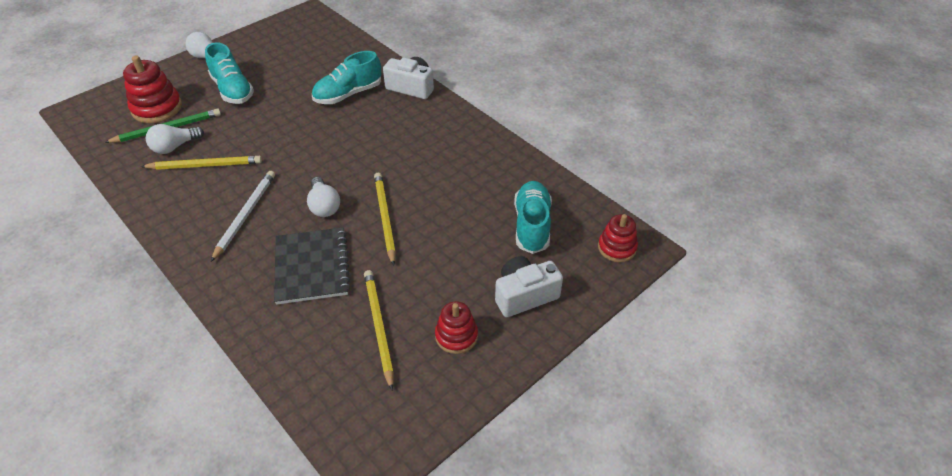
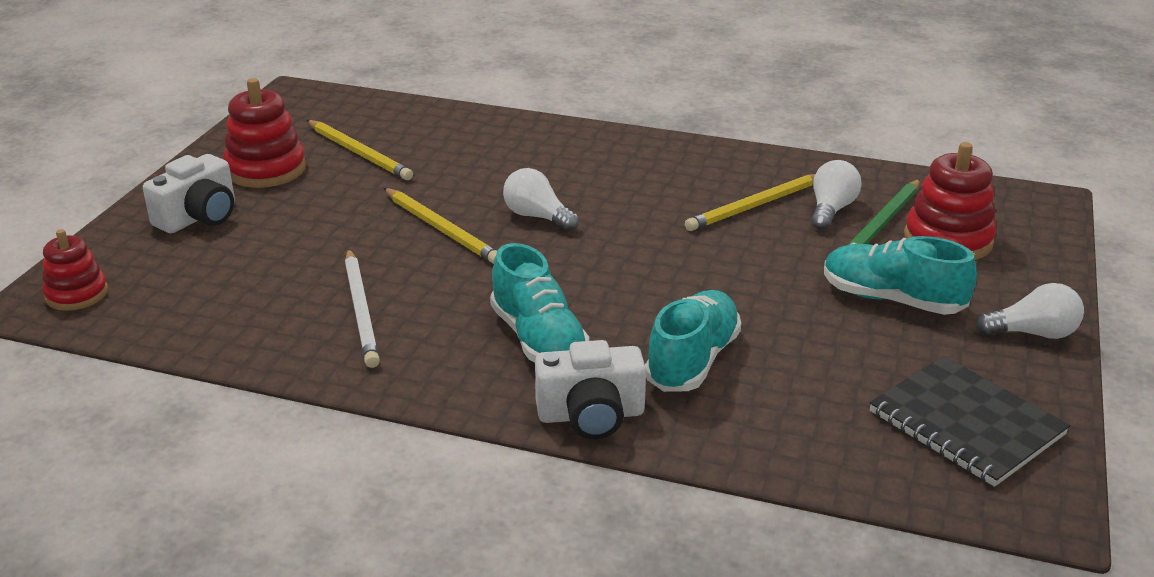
camera: 150 degrees right, 15 degrees down
(245, 215) = (624, 182): white pencil -> white pencil (361, 310)
(311, 267) = (484, 168): black notebook -> black notebook (966, 423)
(456, 336) = (266, 169): red stacking toy -> red stacking toy, size x1.55
(532, 225) = (219, 281): turquoise shoe -> turquoise shoe (538, 339)

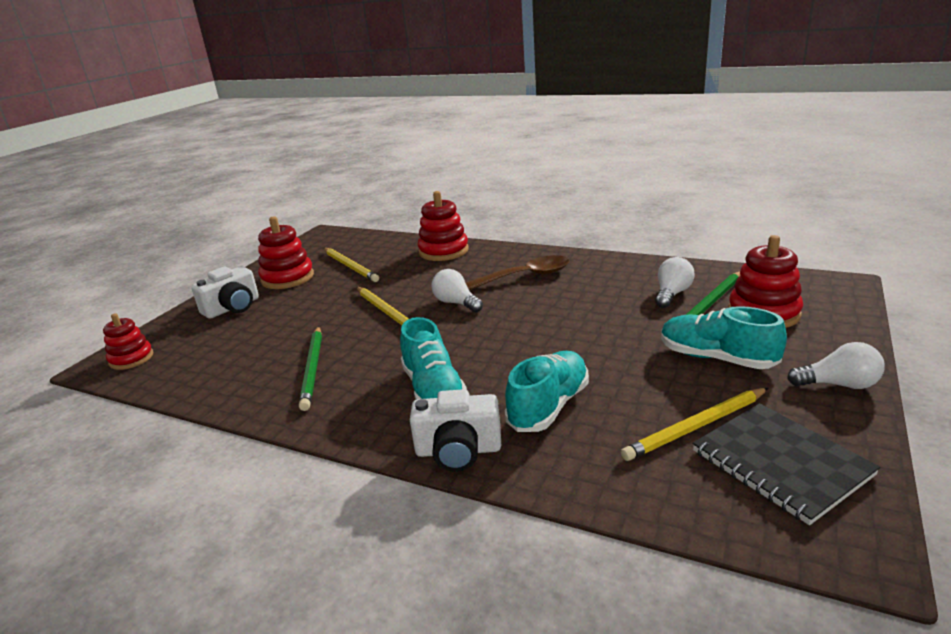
camera: 10 degrees right, 5 degrees down
(361, 310) = (313, 369): white pencil -> green pencil
(496, 132) = (443, 251): none -> red stacking toy
(628, 177) = (526, 276): none -> brown spoon
(755, 206) = (615, 292): yellow pencil -> yellow pencil (696, 427)

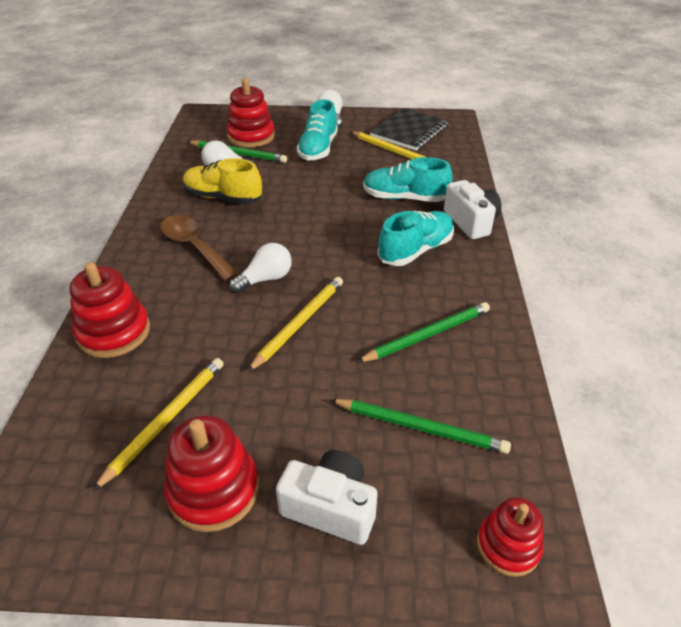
camera: 115 degrees left, 15 degrees up
(239, 346) = (420, 427): none -> green pencil
(456, 303) = (265, 279): white light bulb -> white light bulb turned 150 degrees counterclockwise
(607, 290) = (223, 198): none -> yellow shoe

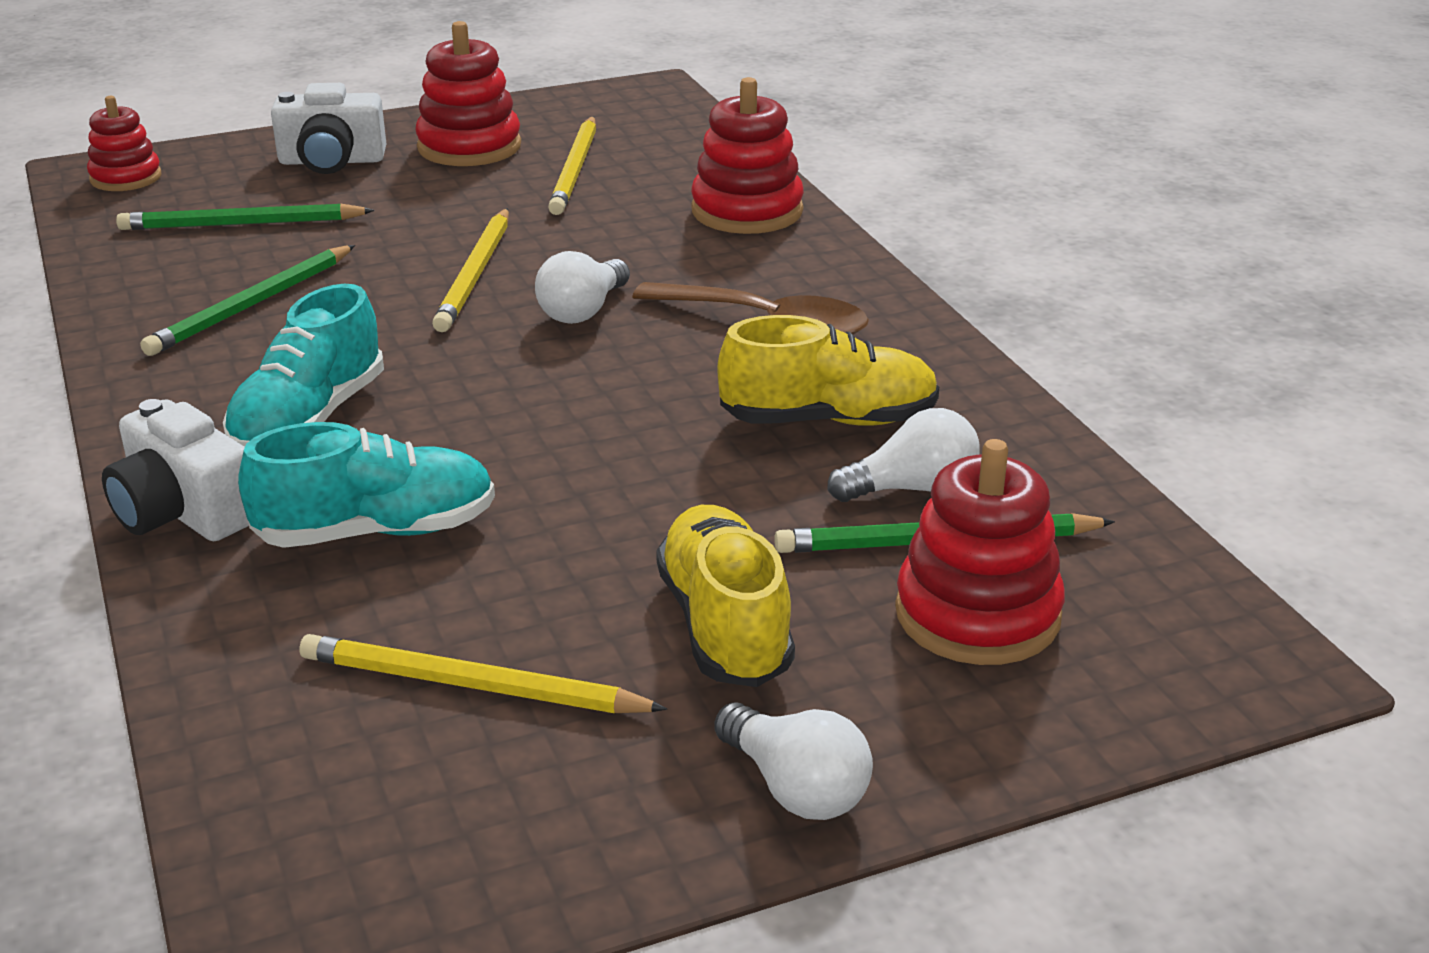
camera: 155 degrees right, 10 degrees down
(318, 149) = (725, 625): turquoise shoe -> yellow shoe
(409, 131) = (457, 804): black notebook -> none

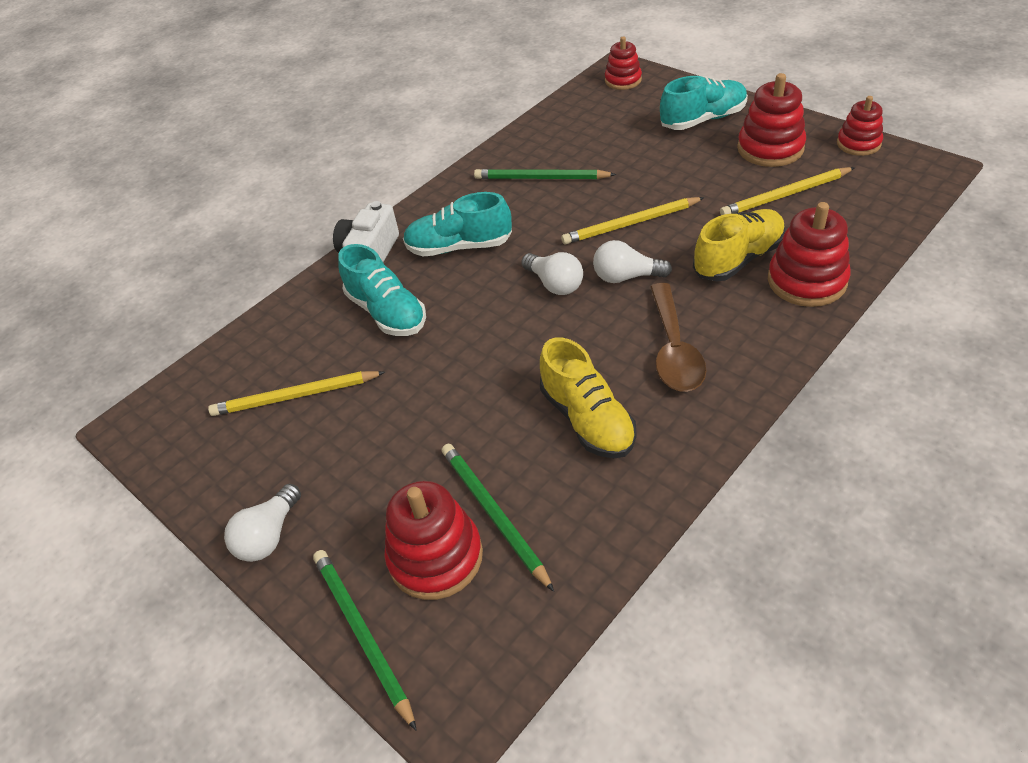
camera: 70 degrees right, 15 degrees up
(241, 224) = (611, 133): green pencil -> green pencil (362, 634)
(332, 161) = (703, 120): white camera -> turquoise shoe
(472, 686) = (295, 396): yellow pencil -> yellow pencil turned 90 degrees counterclockwise
(546, 104) = (858, 144): none -> red stacking toy
(725, 625) = (376, 459): yellow shoe -> yellow shoe (738, 259)
(912, 488) = (540, 483): white light bulb -> white light bulb (555, 284)

